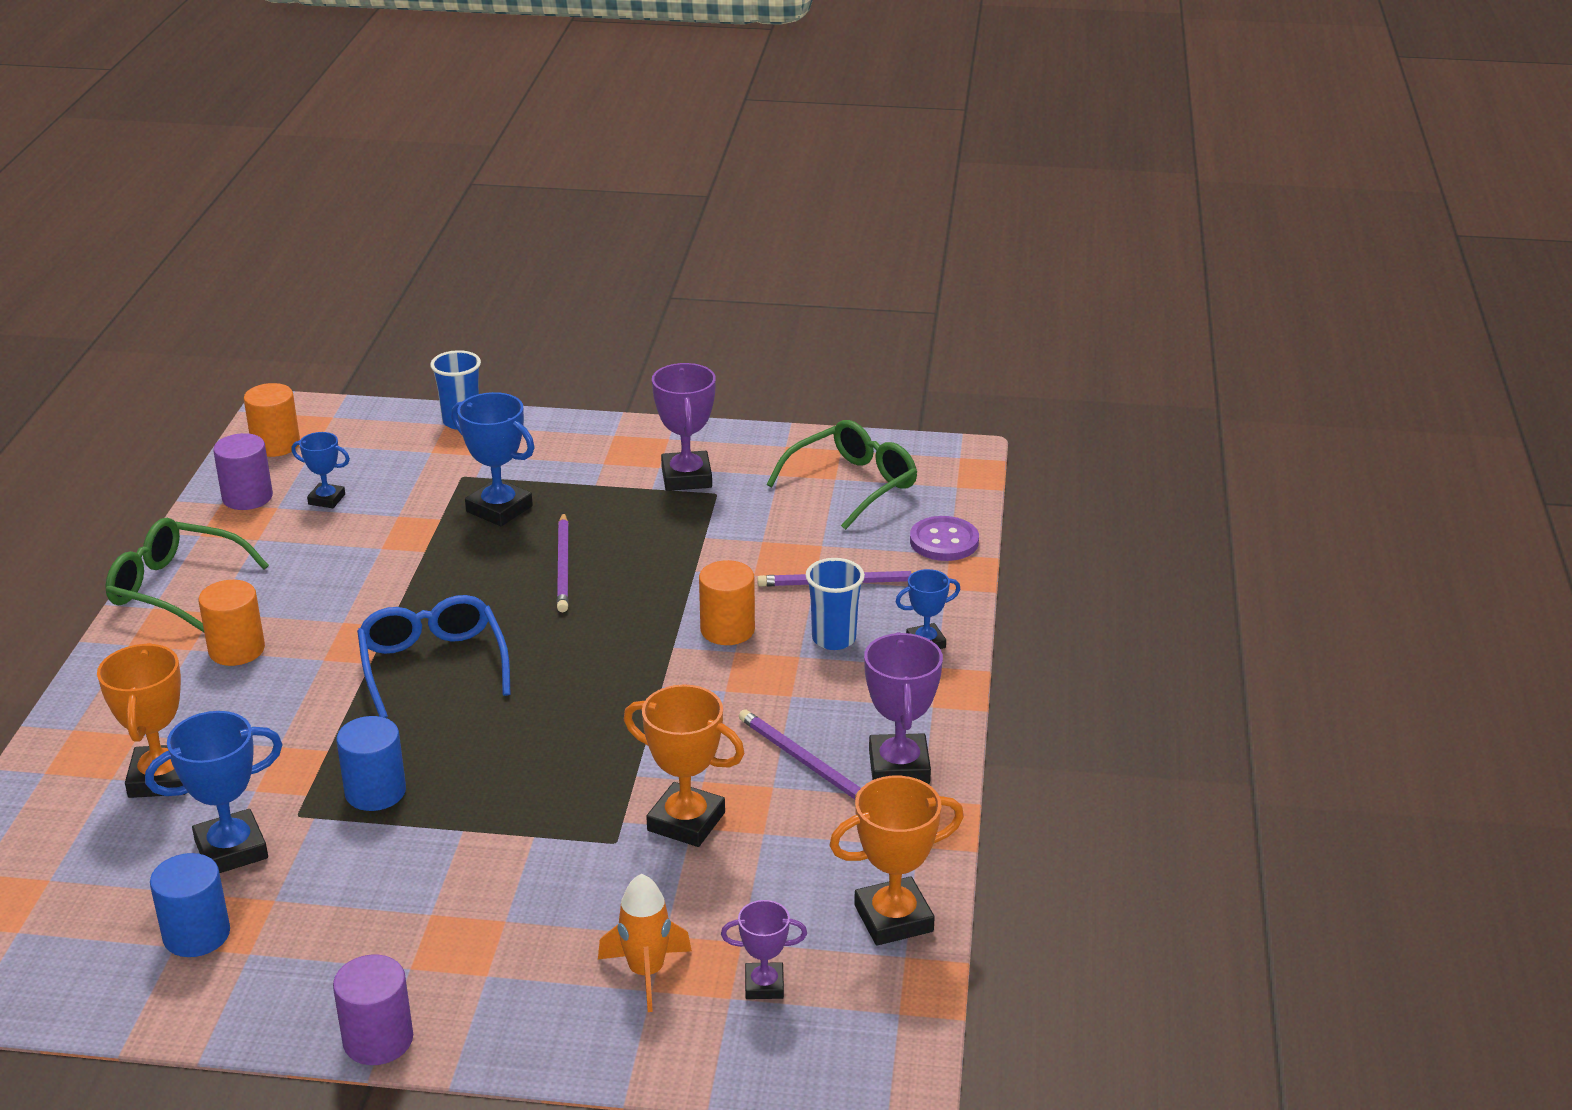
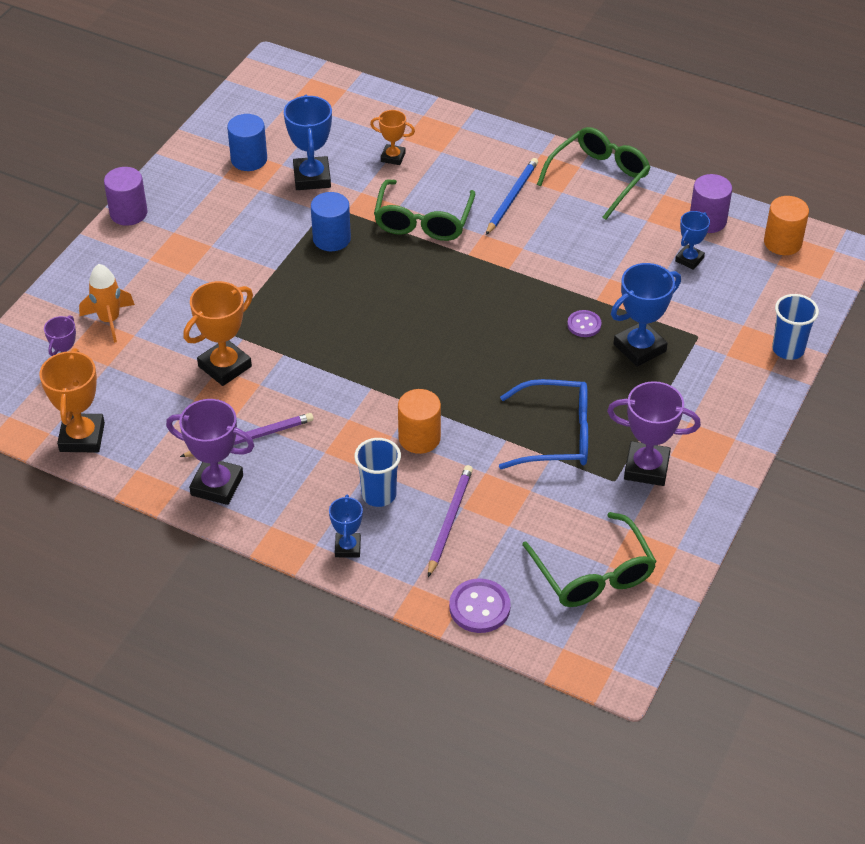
camera: 110 degrees right, 15 degrees up
(161, 778) = (393, 157): orange trophy -> orange trophy, size x0.59
(237, 650) = (512, 198): orange cylinder -> blue pencil
(309, 716) = (423, 221): none -> green glasses
(433, 665) = (450, 282): blue glasses -> blue glasses (556, 435)
(475, 551) = (584, 325): none -> purple button
(563, 566) = (544, 368): purple pencil -> none

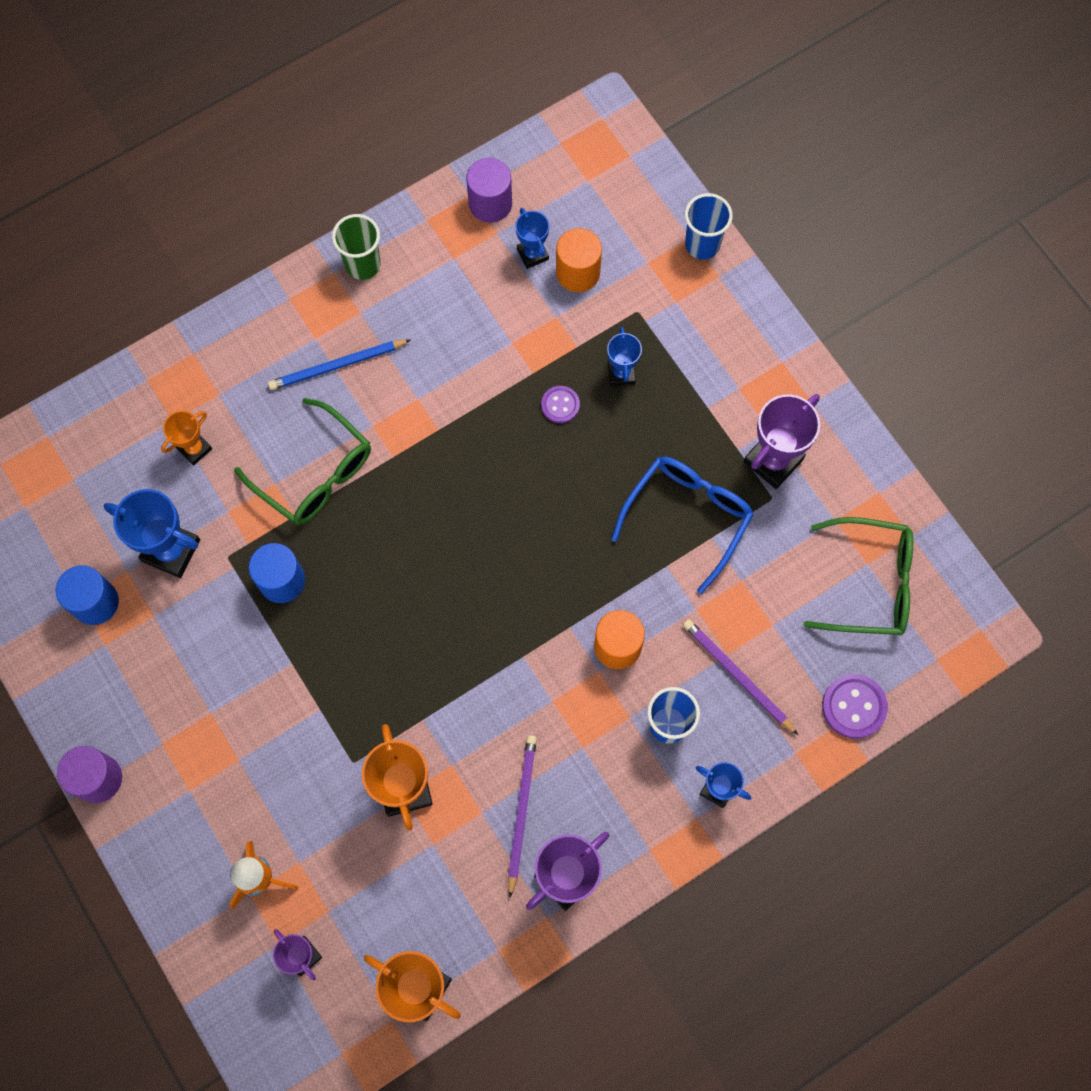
camera: 60 degrees left, 25 degrees up
(512, 198) = (337, 366): blue pencil -> blue pencil turned 75 degrees counterclockwise
(599, 178) = (363, 265): green glasses -> green cup
(639, 348) = (621, 373): blue trophy -> blue trophy, size x0.59
(782, 242) = (563, 157): orange cylinder -> orange cylinder (578, 272)

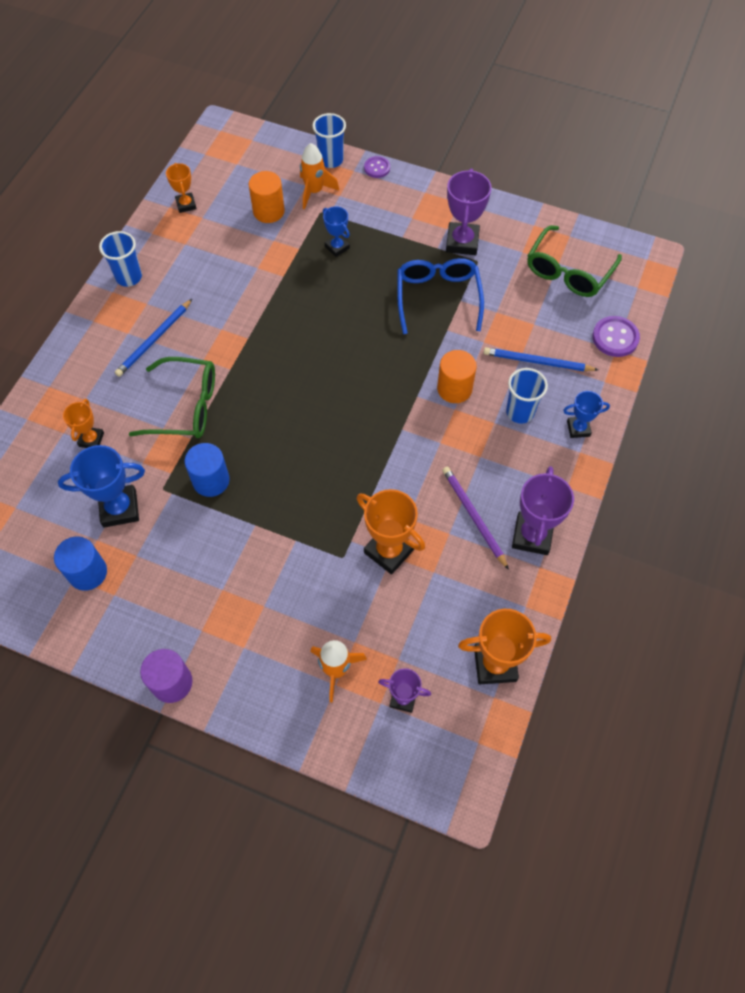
camera: 35 degrees left, 10 degrees down
(363, 265) = (129, 277): green cup -> blue cup
(490, 203) = (186, 204): purple cylinder -> orange trophy
(532, 254) = (233, 216): blue trophy -> none
(560, 405) = (314, 283): purple button -> purple button (377, 168)
(650, 278) = (314, 191): none -> orange rocket
(737, 676) = (537, 362): purple pencil -> blue pencil
(869, 583) = (568, 271): green glasses -> green glasses turned 150 degrees clockwise

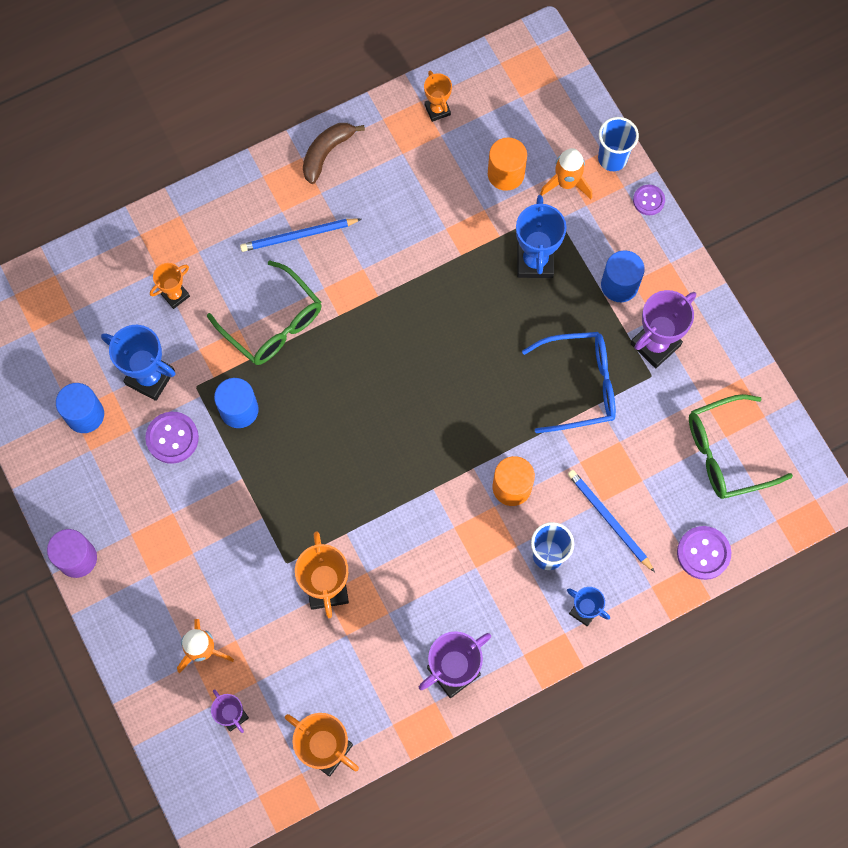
camera: 40 degrees right, 10 degrees up
(129, 277) = (326, 153): blue cup -> brown banana
(175, 537) = (172, 438): none -> purple button
(186, 204) = (437, 110): orange trophy -> orange trophy turned 45 degrees counterclockwise
(337, 247) = (535, 261): blue trophy -> blue trophy, size x1.70
(405, 224) = (619, 285): none -> blue cylinder
(438, 297) = (579, 385): blue glasses -> blue glasses turned 45 degrees clockwise
(473, 516) = (421, 615): purple pencil -> none

